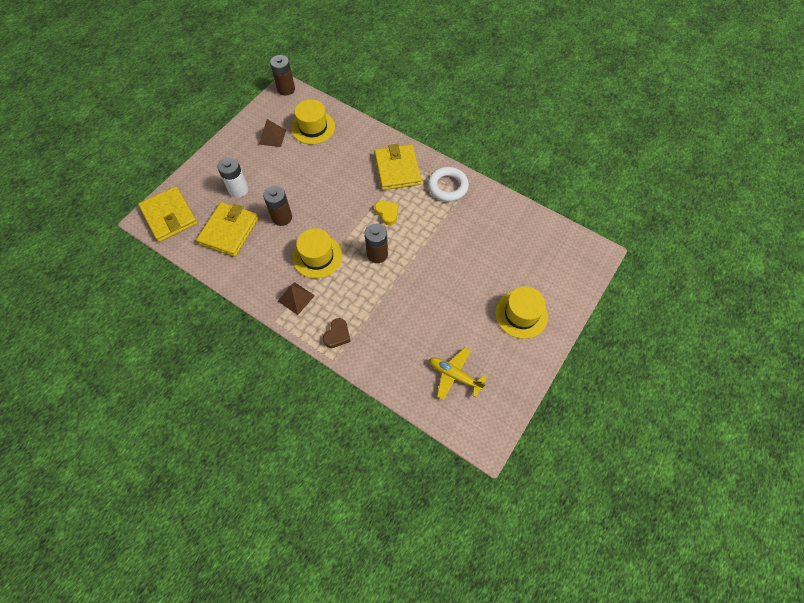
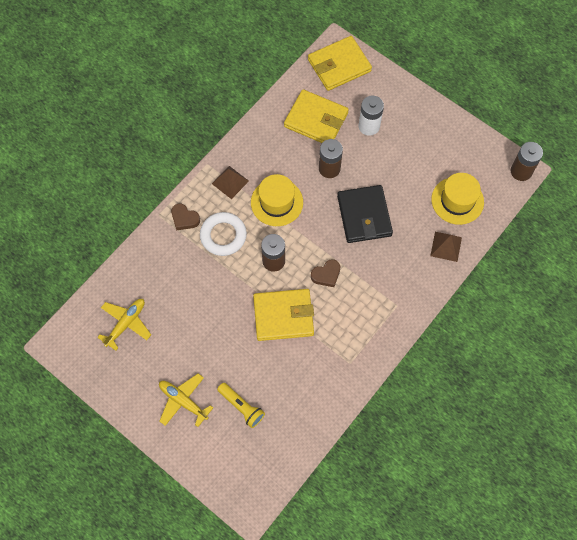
camera: 95 degrees right, 5 degrees up
(272, 137) = (444, 157): brown pyramid -> brown pyramid (446, 246)
(329, 189) = (364, 216): none -> black wallet
(387, 213) = (326, 275): yellow heart -> brown heart
(397, 169) = (389, 290): yellow wallet -> yellow wallet (283, 316)
(447, 187) = (360, 345): white ring -> white ring (223, 236)
(517, 267) = (241, 407): none -> yellow flashlight
(521, 314) = (183, 401): yellow hat -> yellow plane

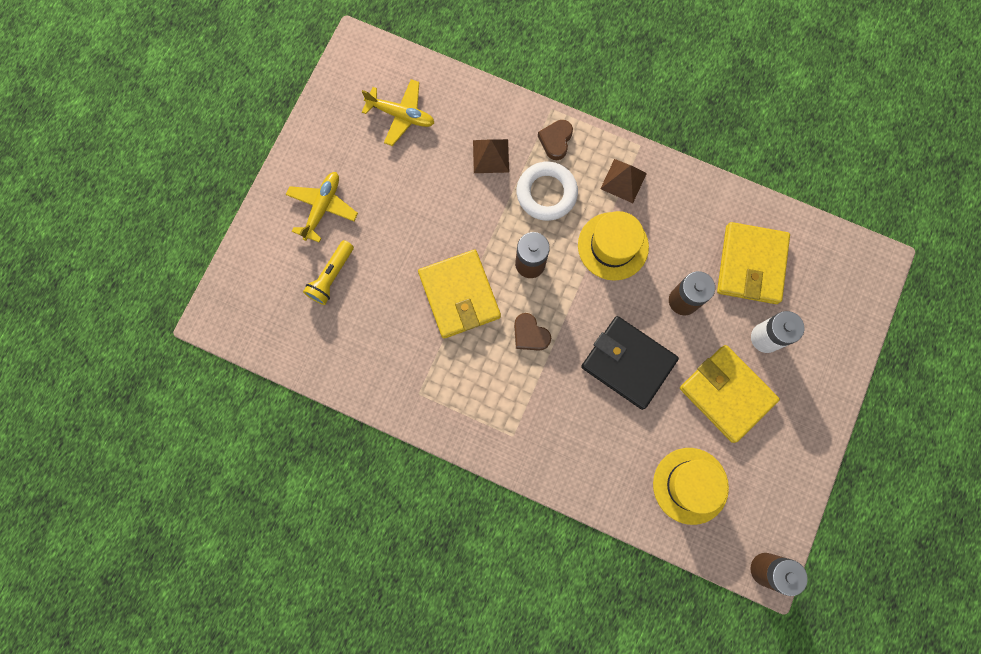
camera: 75 degrees right, 10 degrees up
(339, 65) = (847, 274): yellow wallet -> yellow wallet (726, 394)
(364, 216) = (628, 363): black wallet -> black wallet turned 60 degrees clockwise
(446, 246) = (616, 484): brown pyramid -> brown pyramid (490, 156)

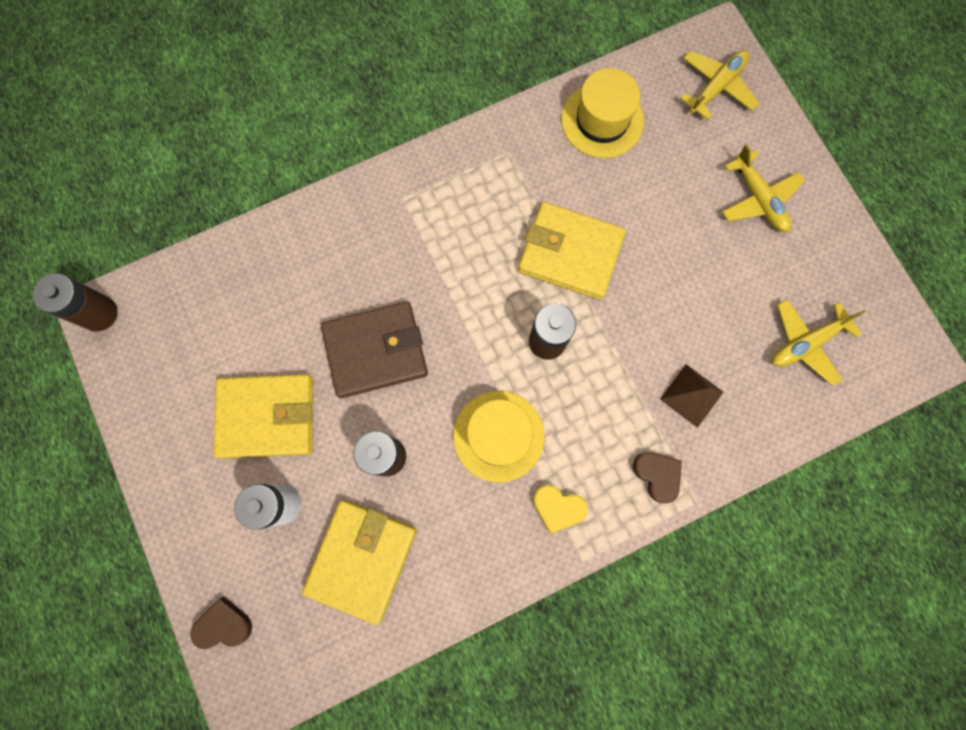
camera: 130 degrees right, 0 degrees up
(256, 292) = (716, 87): none -> yellow plane
(331, 276) = (681, 158): yellow flashlight -> none
(530, 334) = (479, 285): brown heart -> brown heart (224, 624)
(546, 193) = (607, 417): white ring -> none
(623, 180) = (558, 507): brown pyramid -> yellow heart
(628, 363) = (376, 351): black wallet -> brown wallet
(690, 485) = (223, 311): yellow hat -> yellow hat (602, 120)
(751, 265) = (362, 559): yellow wallet -> yellow wallet turned 60 degrees clockwise

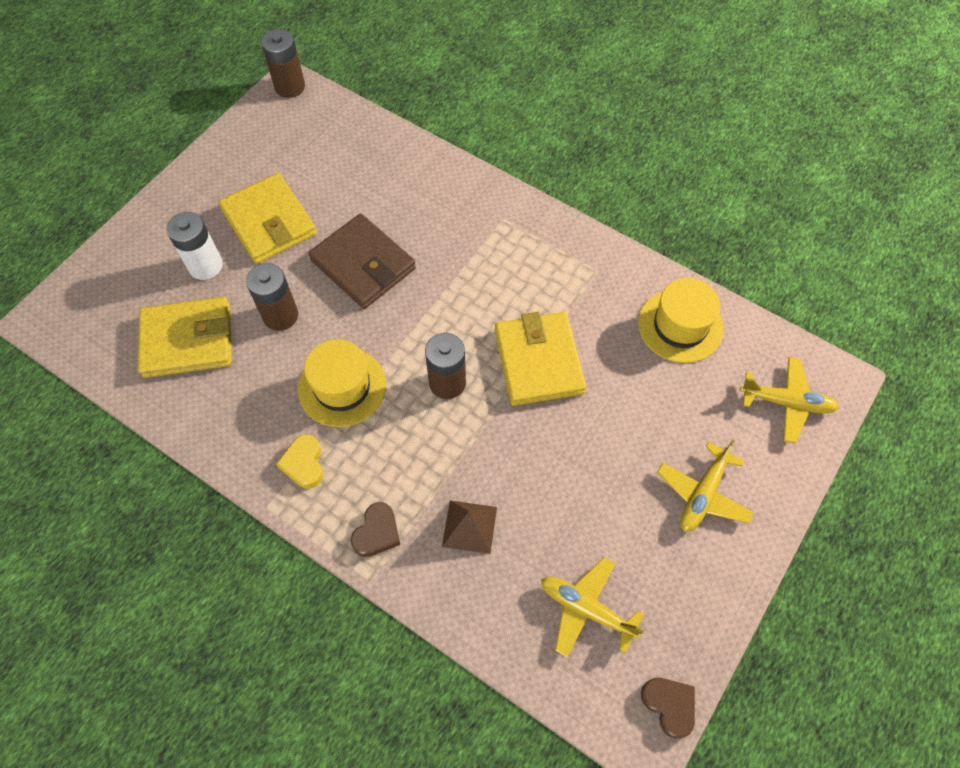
camera: 60 degrees right, 15 degrees down
(224, 624) = (95, 276): brown heart -> brown heart (669, 705)

